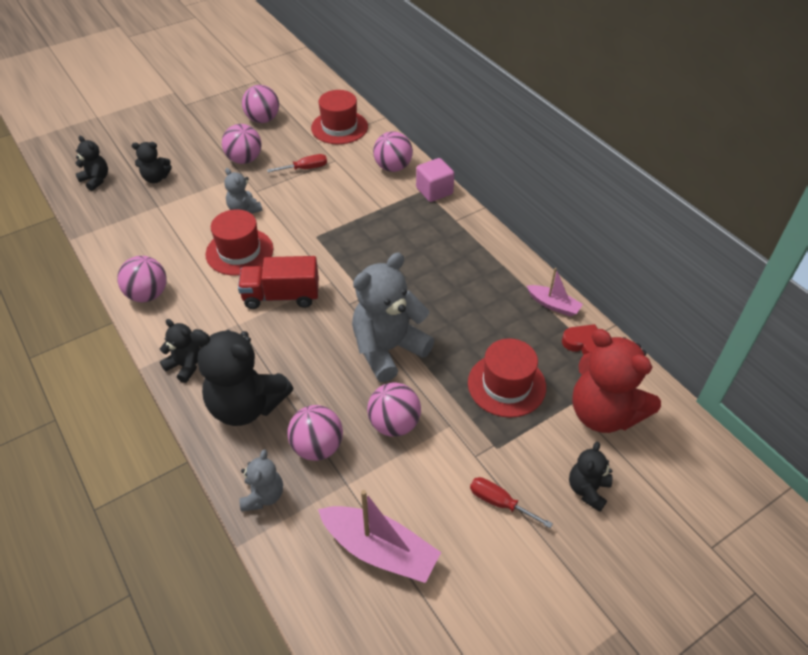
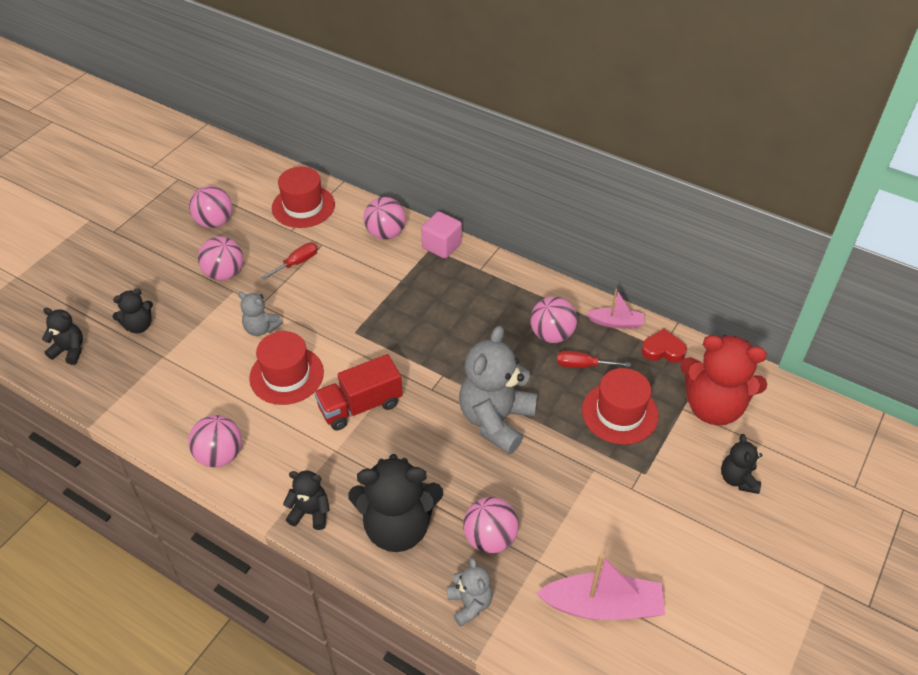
camera: 25 degrees left, 0 degrees up
(394, 424) = (545, 488): pink ball -> pink ball (552, 335)
(499, 502) = (675, 520): red screwdriver -> red screwdriver (583, 365)

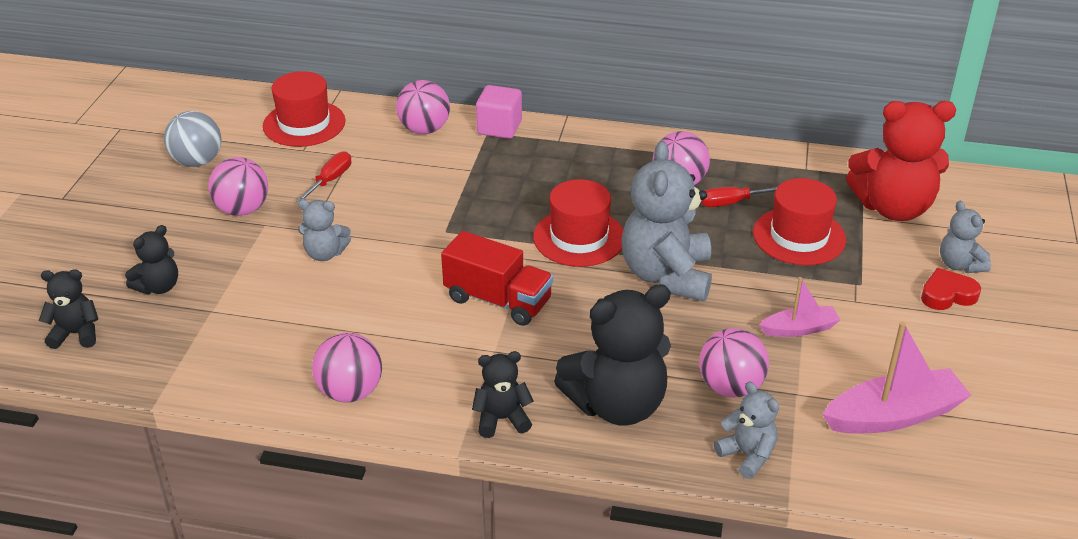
camera: 20 degrees left, 10 degrees down
(215, 222) = (197, 161): pink ball -> grey ball
(286, 375) = (386, 292): red hat -> red hat (579, 237)
(360, 406) = (498, 300): red truck -> red truck turned 105 degrees counterclockwise
(616, 323) = (742, 156): pink boat -> pink boat (799, 329)
(663, 350) = (808, 170): red heart -> red heart (947, 294)
(738, 479) = (959, 265): black teddy bear -> grey teddy bear

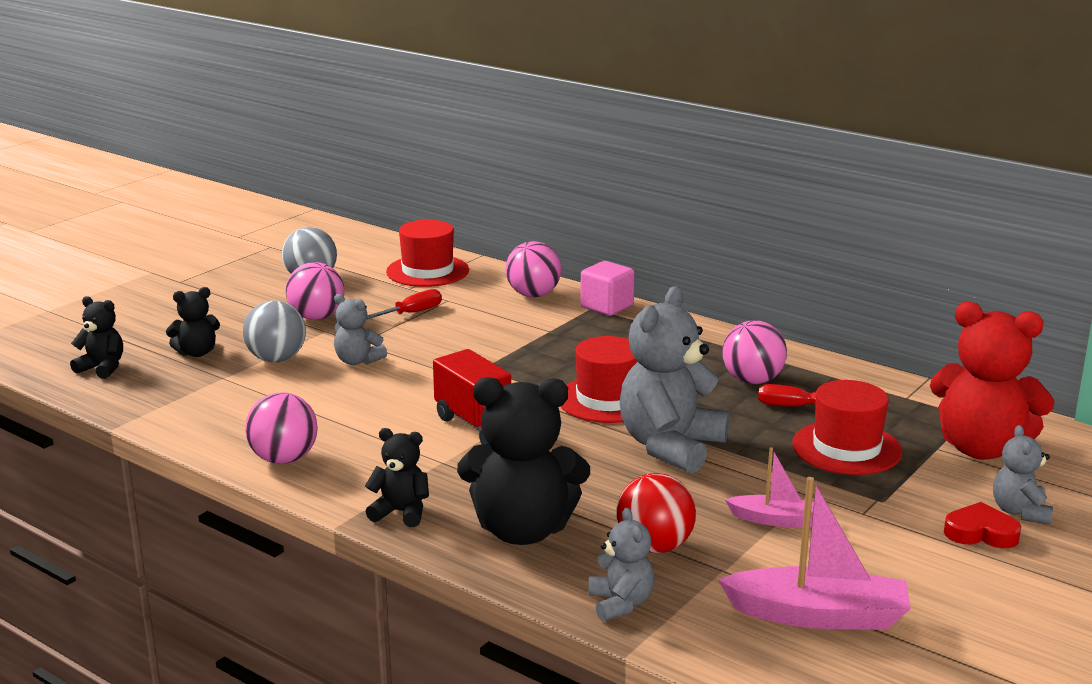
camera: 25 degrees right, 15 degrees down
(245, 273) = (276, 359): none -> grey ball
(730, 387) = (654, 546): pink ball -> red ball

